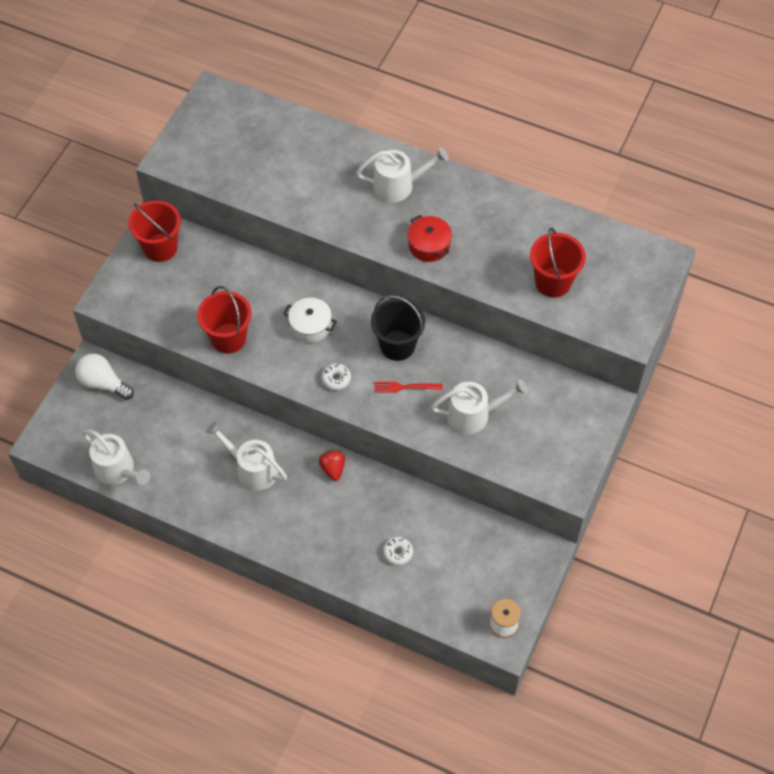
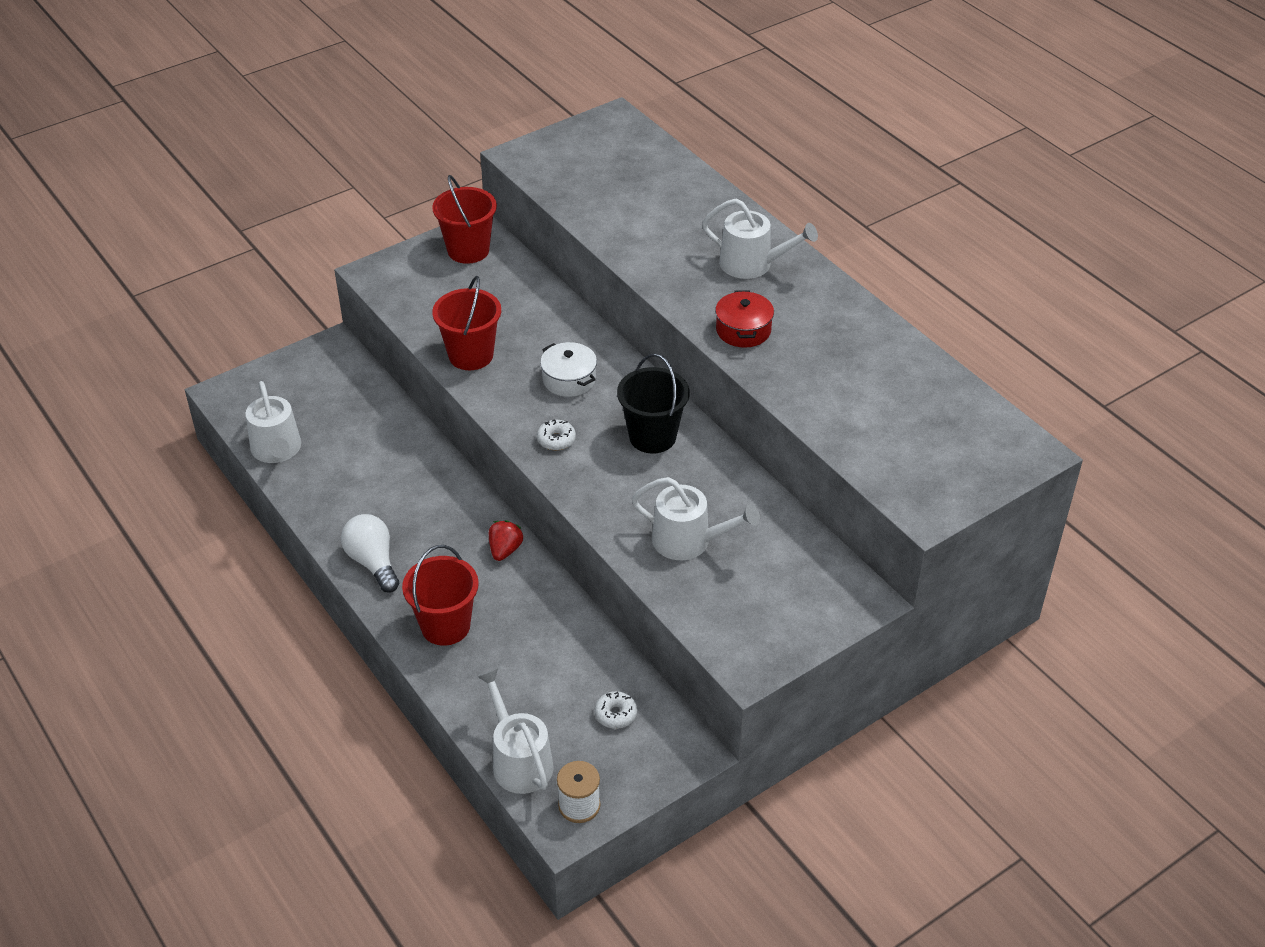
camera: 30 degrees right, 15 degrees down
(103, 383) = (330, 367): white light bulb -> white light bulb (373, 562)
(252, 469) = (417, 511): white watering can -> white watering can (519, 761)
(397, 553) = (511, 668): white donut -> white donut (615, 714)
(405, 387) = (629, 480): red fork -> none
(553, 282) = (867, 421): red bucket -> red bucket (445, 626)

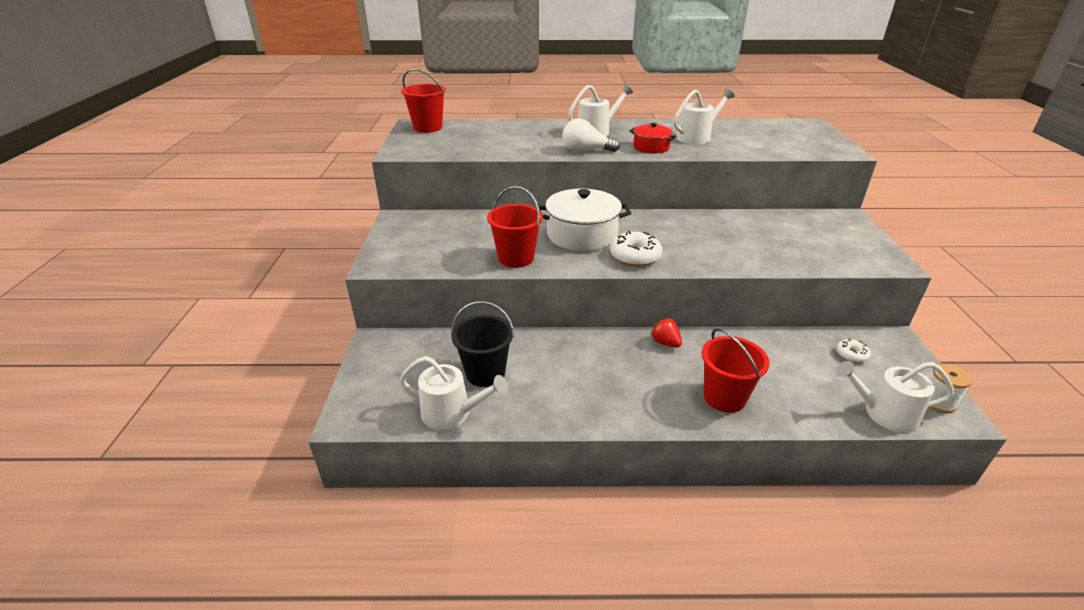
camera: 55 degrees left, 10 degrees down
(373, 562) = (629, 408): white light bulb -> white light bulb (586, 151)
(468, 250) = (412, 226): red bucket -> red bucket (428, 127)
(556, 440) = (635, 256): white donut -> white donut, size x1.75
(569, 379) = (582, 235): white pot -> white pot, size x1.81
(652, 437) = (663, 228): black bucket -> black bucket (485, 373)
(688, 541) = (767, 246): white watering can -> white watering can (696, 137)

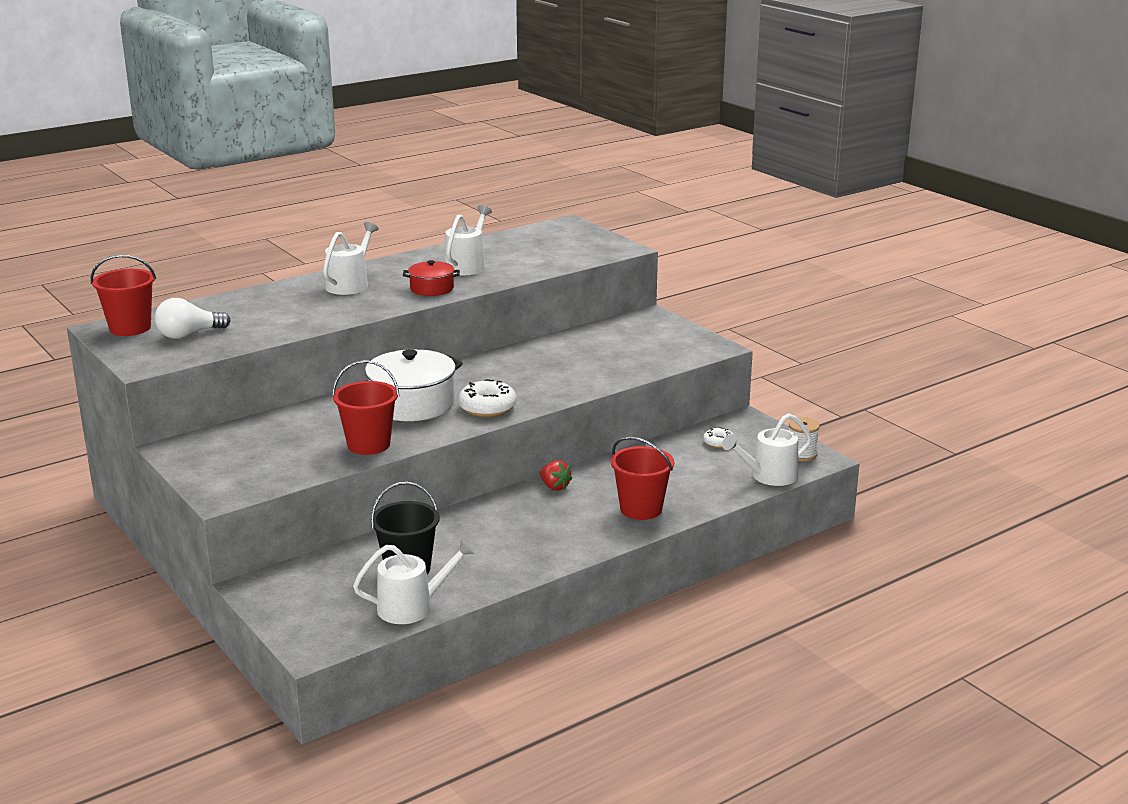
camera: 35 degrees left, 10 degrees down
(586, 151) = (366, 309): white light bulb -> white light bulb (189, 335)
(665, 343) = (554, 487): red strawberry -> red strawberry turned 150 degrees counterclockwise

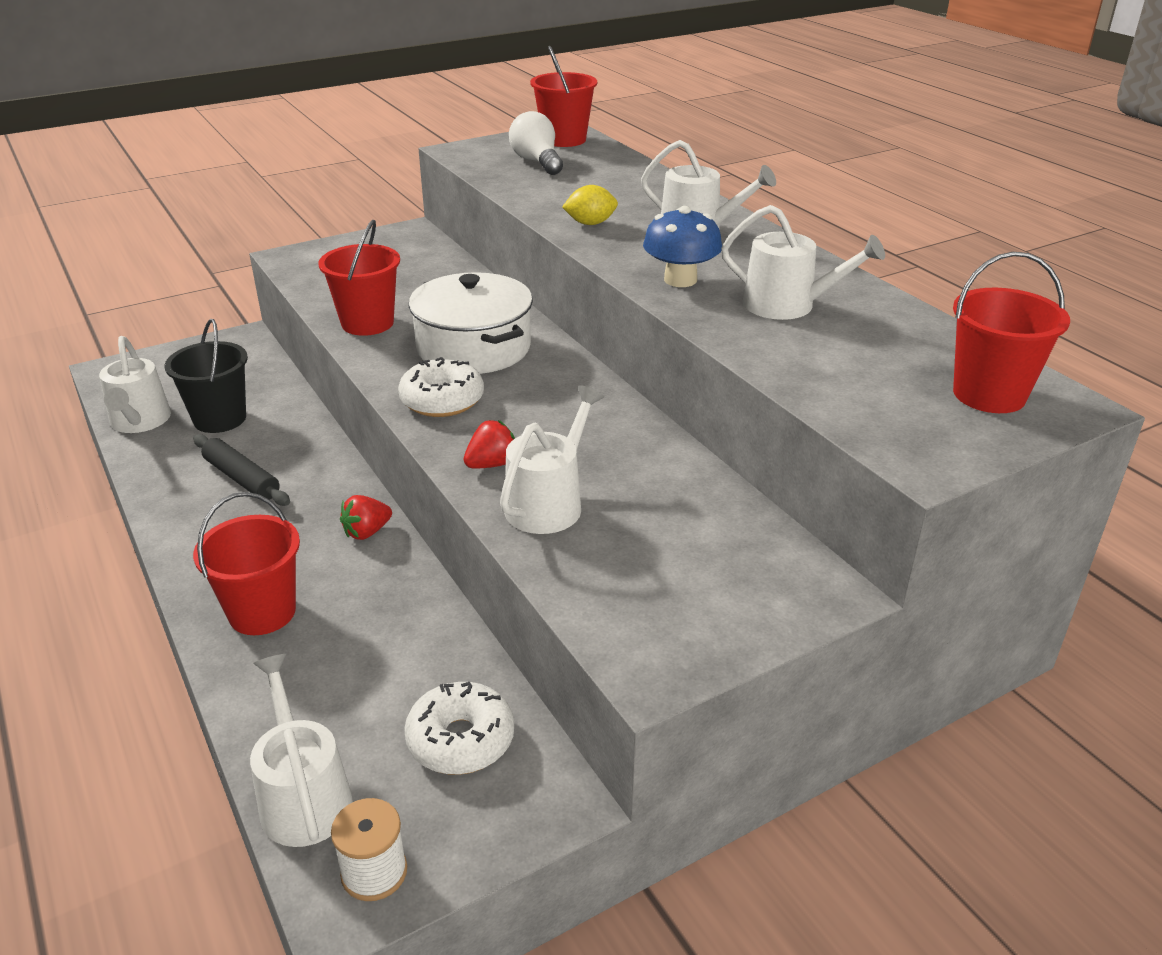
camera: 95 degrees right, 10 degrees up
(333, 313) = (590, 223): none -> yellow lemon
(432, 288) = (680, 280): red pot -> blue mushroom
(496, 542) = (241, 479): none -> black rolling pin
(561, 235) = (989, 394): none -> red bucket
(561, 388) = (492, 464): none -> red strawberry
(597, 372) = (548, 503): none -> white watering can
(718, 443) = (460, 740): white donut -> white donut, size x1.75

